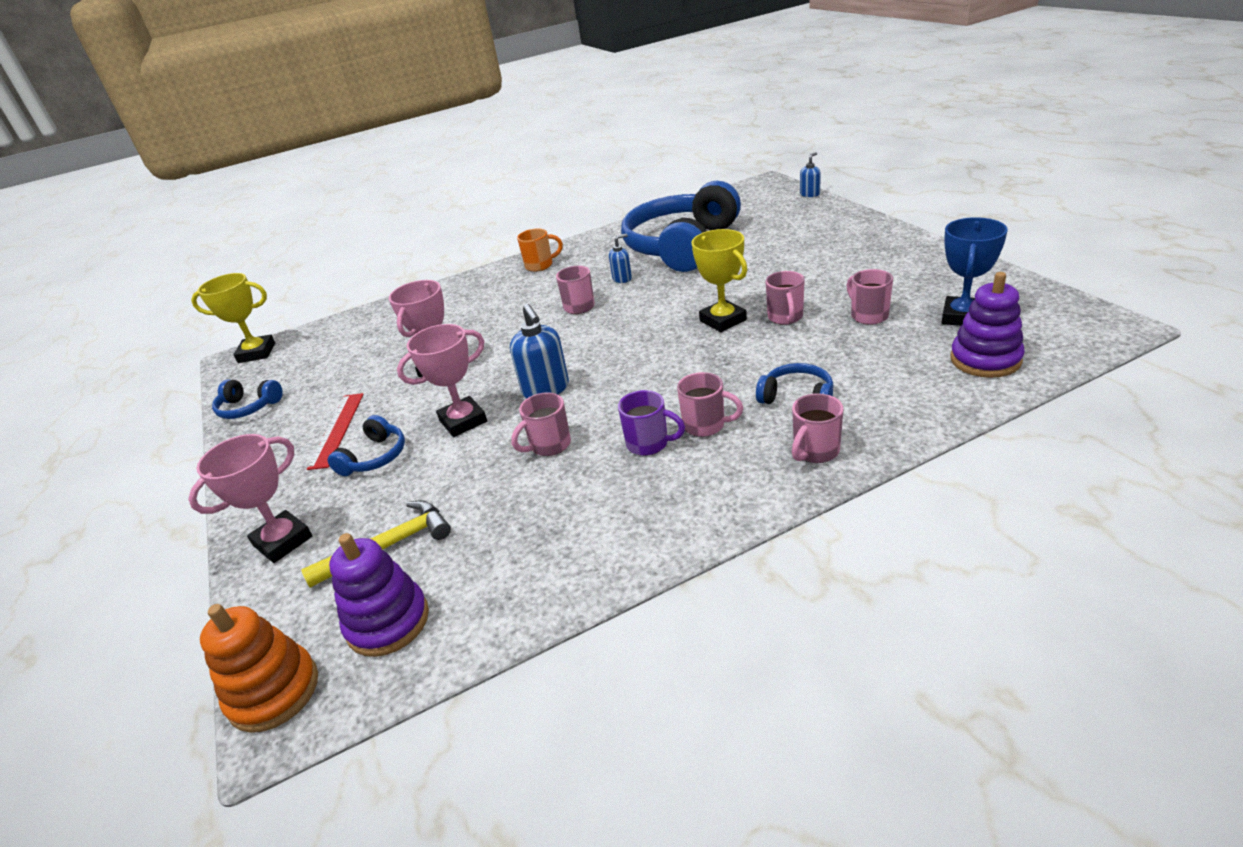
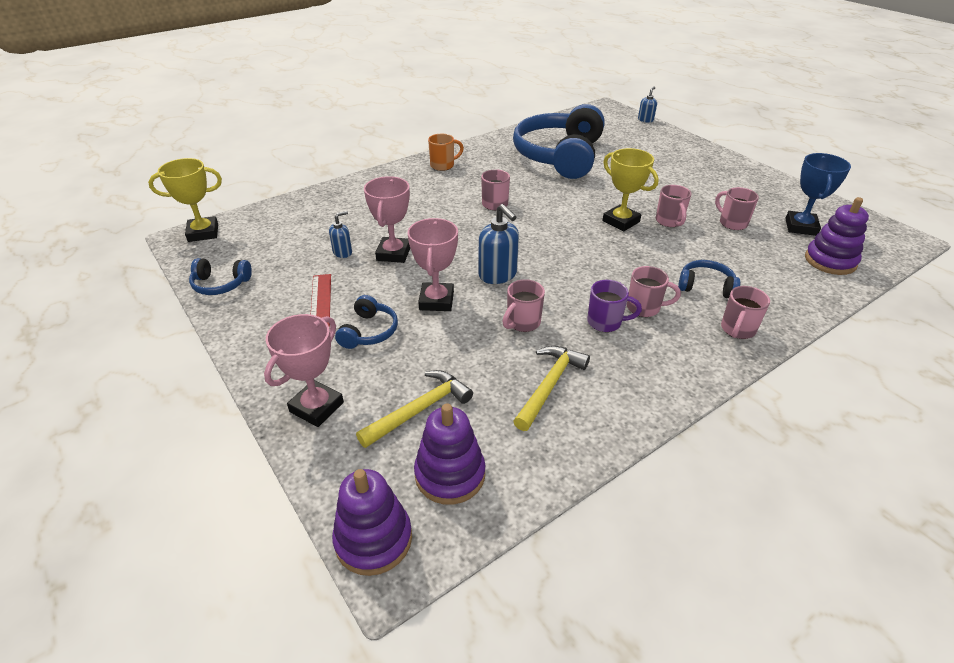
camera: 15 degrees left, 5 degrees up
(274, 692) = (373, 539): orange stacking toy -> purple stacking toy
(463, 421) = (436, 301): pink trophy -> pink trophy turned 45 degrees counterclockwise
(548, 519) = (550, 385): none -> yellow hammer
(622, 278) = (521, 181): blue soap dispenser -> blue soap dispenser (343, 252)

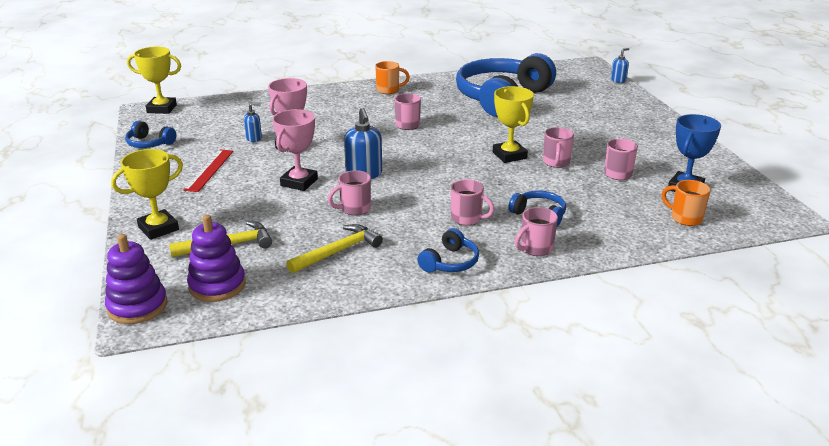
camera: 20 degrees right, 10 degrees down
(317, 407) = (158, 228): pink trophy -> yellow trophy
(368, 331) = (231, 192): blue headphones -> blue headphones (450, 262)
(605, 322) = (423, 222): purple mug -> none
(830, 261) = (685, 218): purple stacking toy -> orange mug

